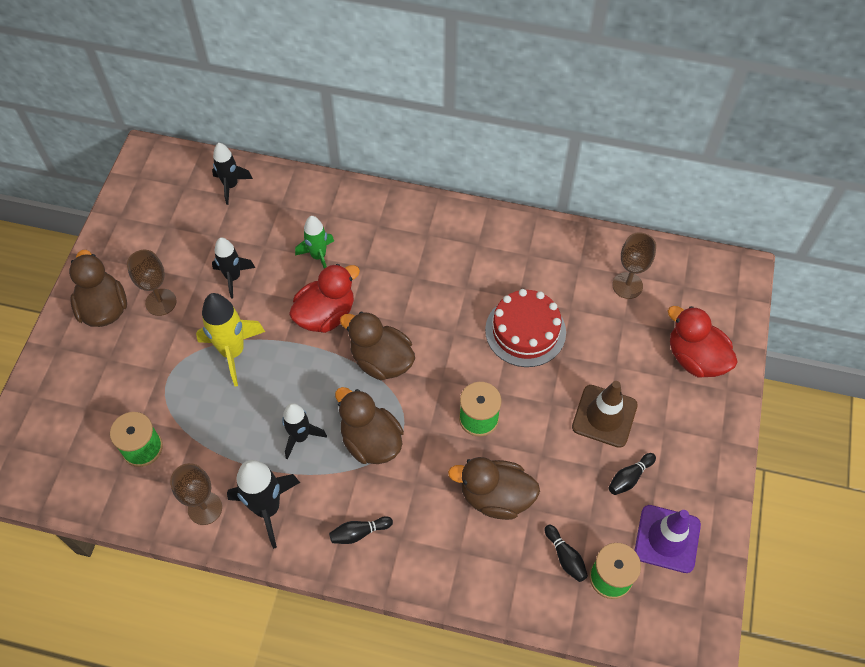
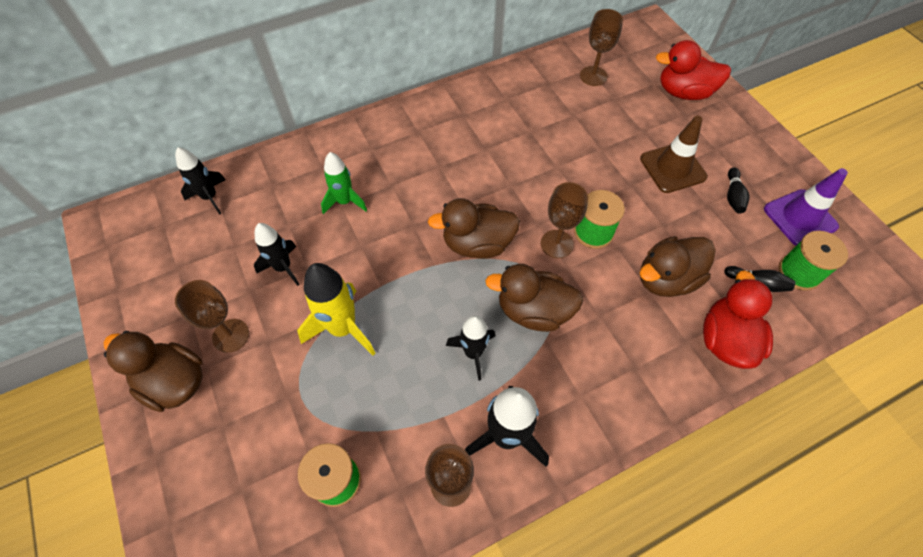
camera: 40 degrees left, 0 degrees up
(326, 314) = (396, 241): red duck -> red duck (725, 339)
(359, 533) = (600, 391): black bowling pin -> none
(440, 405) = (556, 244): none -> brown goblet
(525, 331) = (559, 149): red cake -> none

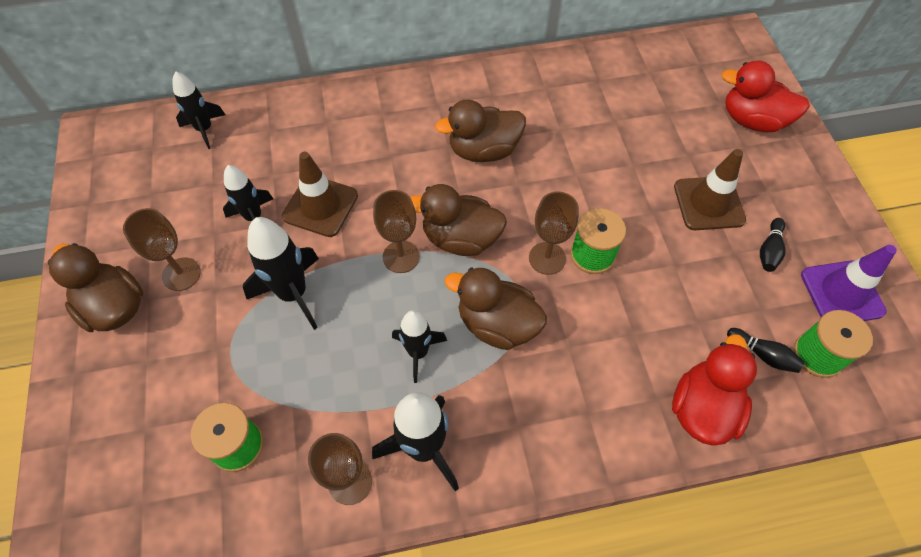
camera: 15 degrees right, 0 degrees up
(342, 243) = (320, 206): none -> brown traffic cone
(343, 328) = (293, 294): yellow rocket -> black rocket
(345, 202) = (337, 163): green rocket -> none
(593, 76) = (652, 81): brown goblet -> brown goblet (401, 257)
(666, 279) = (657, 325): brown duck -> brown duck (483, 150)

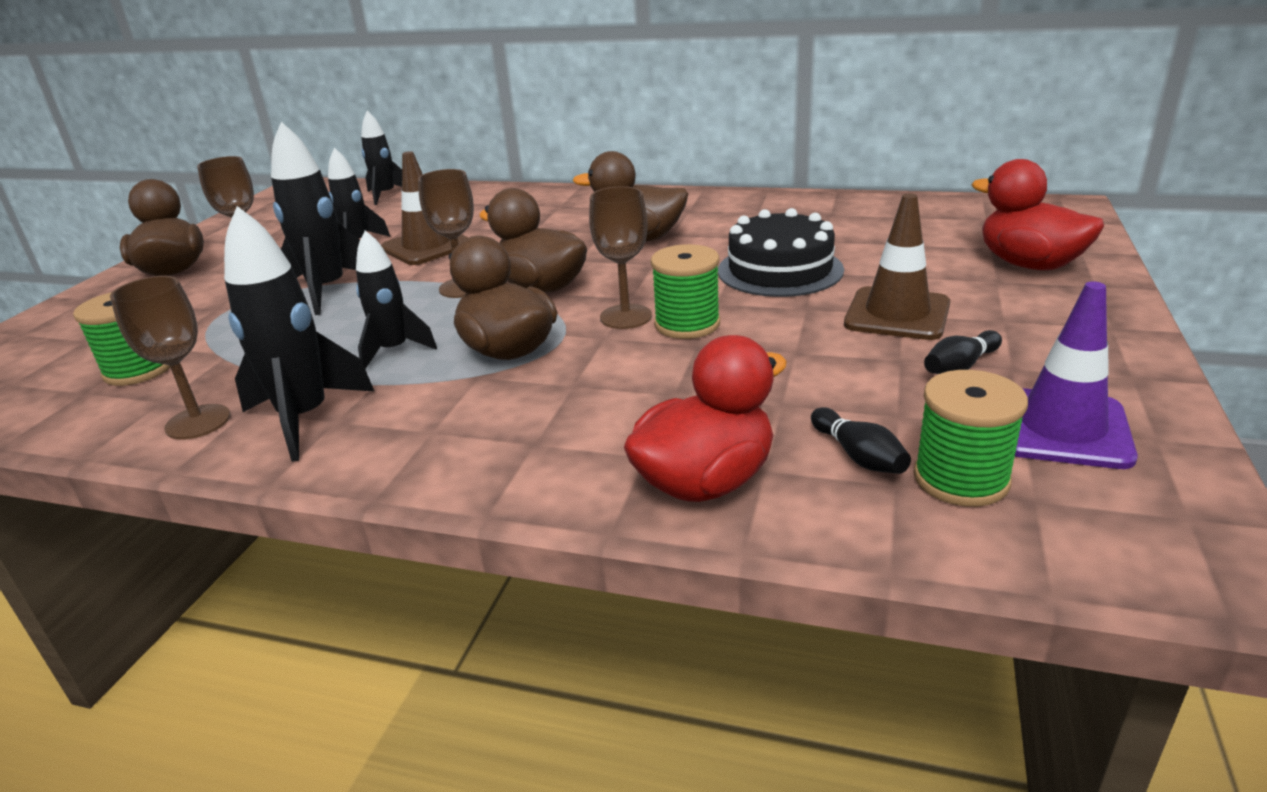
camera: 30 degrees right, 30 degrees down
(609, 168) = (780, 270): none -> black cake

